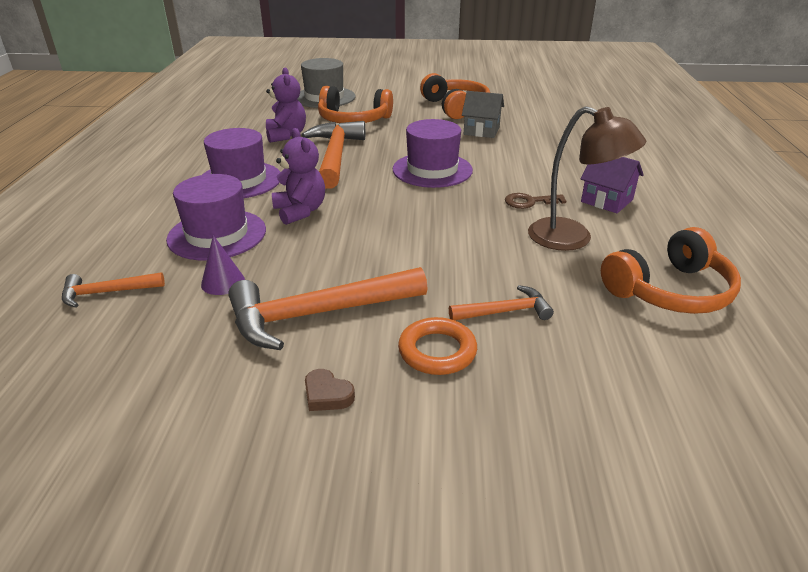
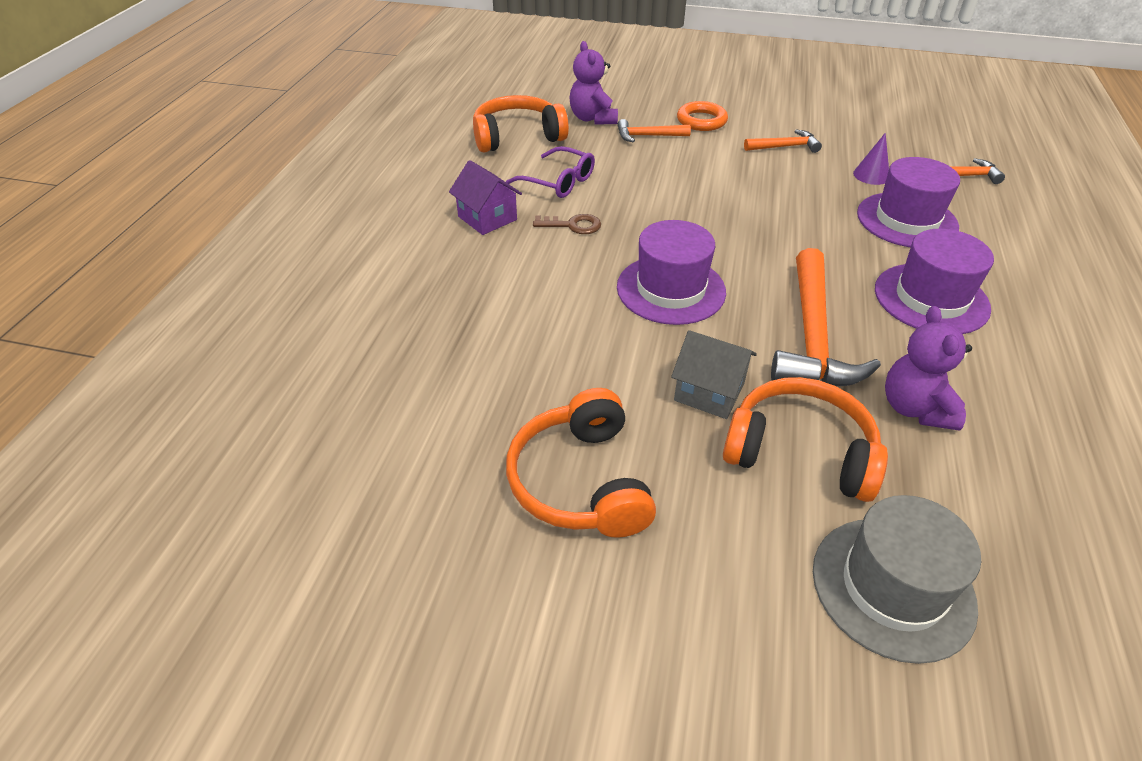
camera: 170 degrees left, 10 degrees up
(300, 211) = (830, 240): purple teddy bear -> purple teddy bear (593, 118)
(318, 314) = (785, 147): orange hammer -> orange hammer, size x0.52
(327, 395) = (769, 109): brown heart -> none
(481, 131) = (564, 378): grey house -> grey house (709, 392)
(572, 238) = (558, 182): brown lamp -> purple glasses

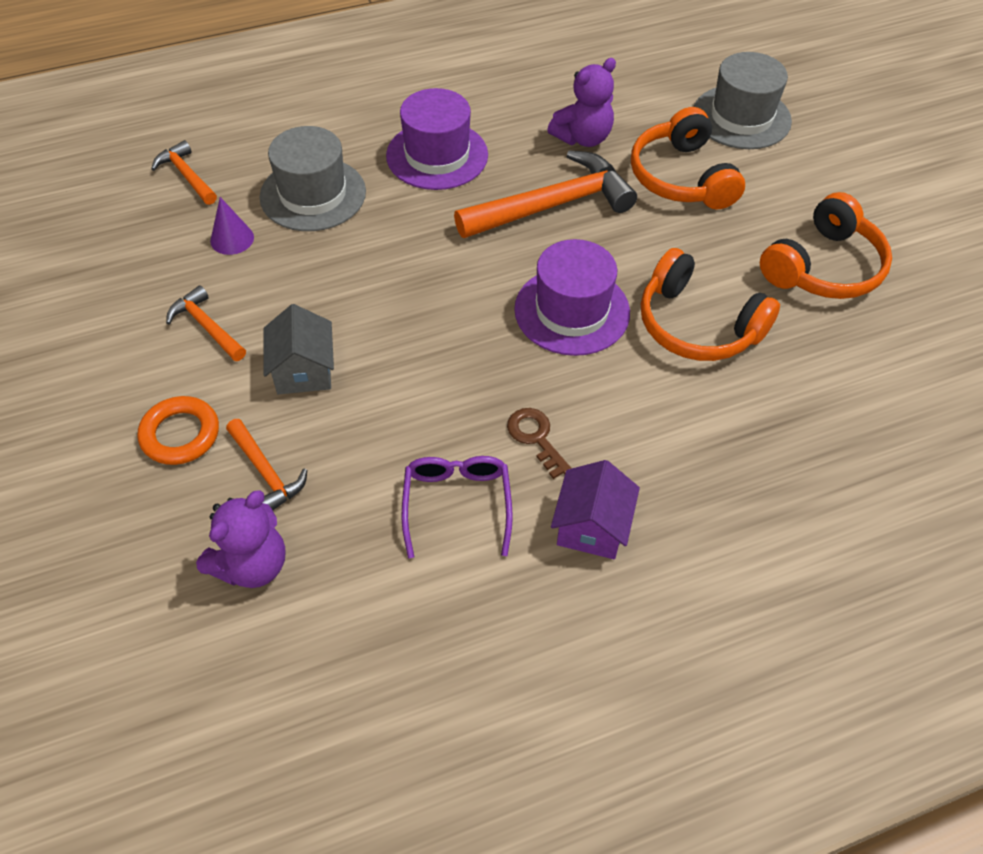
camera: 125 degrees left, 10 degrees up
(517, 136) = (373, 628): orange headphones -> orange headphones (697, 325)
(709, 392) = (673, 238): grey house -> grey house (303, 371)
(907, 220) = (313, 194): purple hat -> grey hat

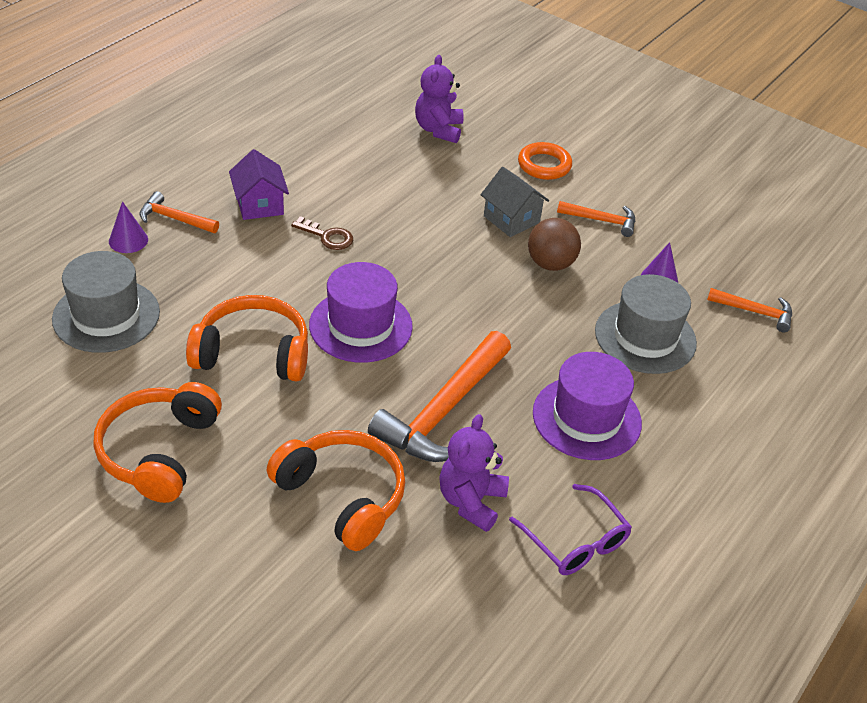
camera: 145 degrees right, 10 degrees down
(266, 472) = (475, 166): orange hammer -> orange hammer (174, 219)
(319, 299) = (550, 264): none -> brown ball
(457, 505) = (350, 188): purple glasses -> purple glasses (575, 541)
(741, 117) = (318, 615): grey hat -> grey hat (106, 315)
(787, 537) = (128, 240): none -> purple cone

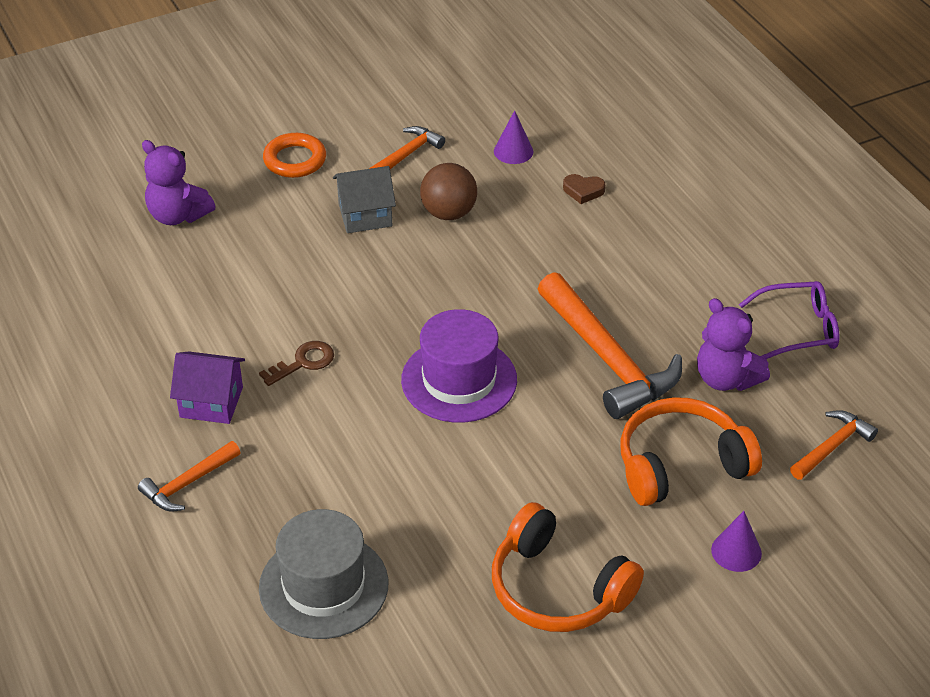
camera: 60 degrees left, 0 degrees up
(128, 240) = (201, 535): purple cone -> purple cone (736, 551)
(253, 353) = (453, 475): orange headphones -> none
(586, 418) = (663, 268): purple hat -> none
(645, 337) = (583, 191): grey hat -> brown heart
(755, 312) = (589, 111): orange hammer -> orange hammer (832, 446)

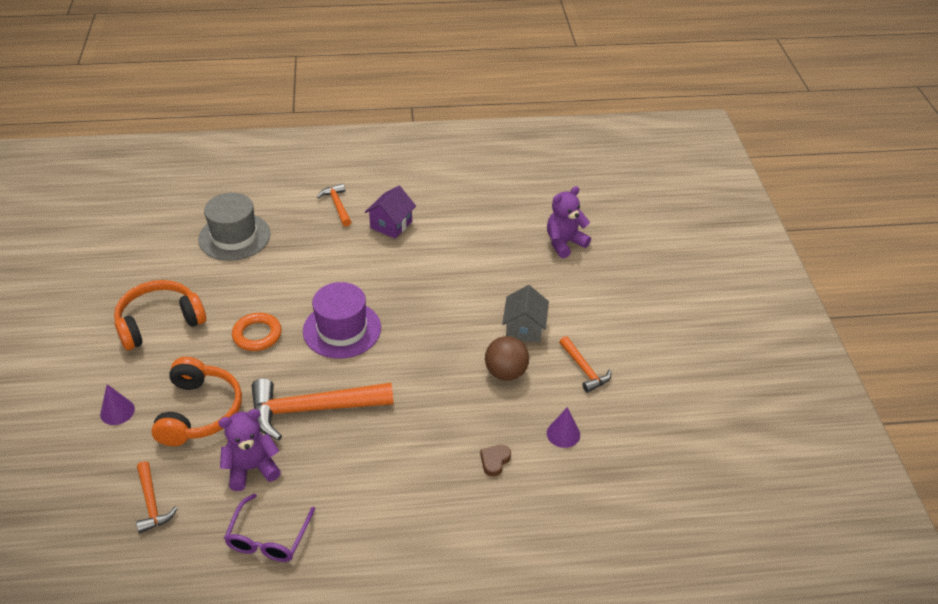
camera: 110 degrees right, 0 degrees up
(295, 160) = (601, 308): orange ring -> orange ring (257, 335)
(303, 362) = (400, 266): brown key -> none

